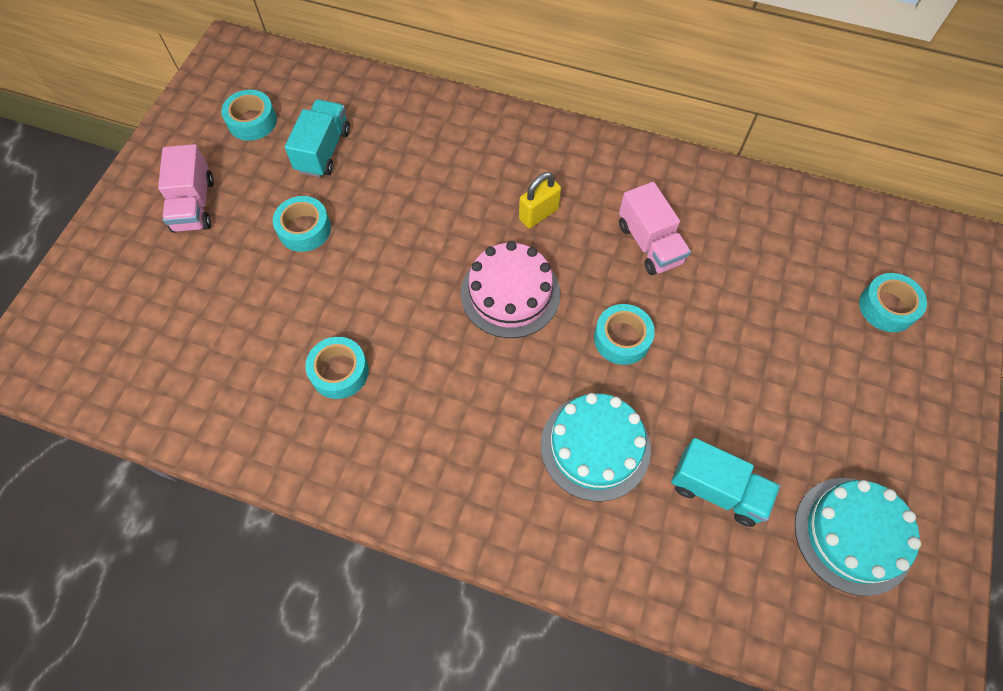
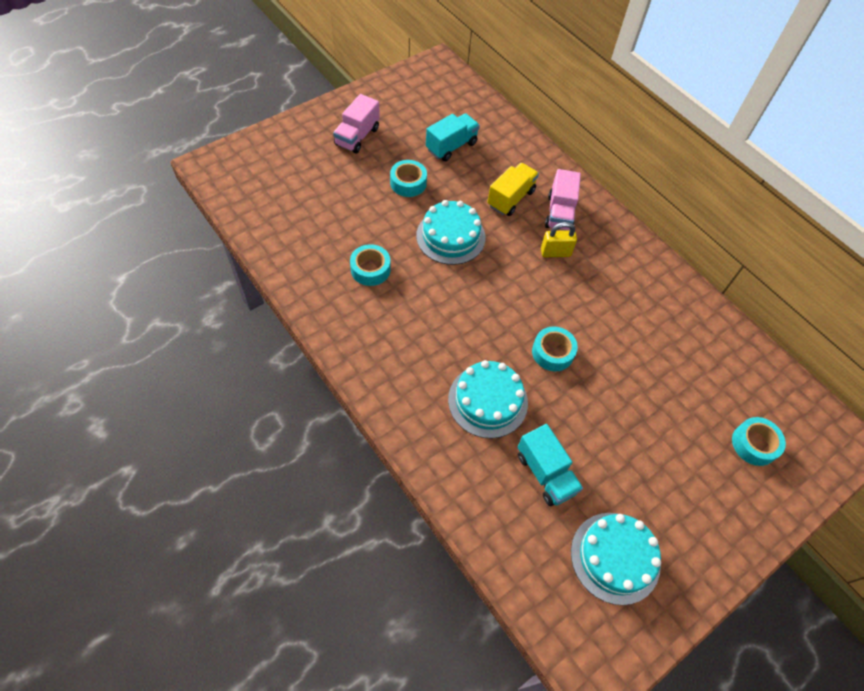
camera: 30 degrees right, 5 degrees down
(252, 121) = (422, 109): turquoise tape -> none
(406, 268) = (450, 236): none -> turquoise cake
(441, 177) = (511, 198): none -> yellow truck
(510, 293) = (502, 286): pink cake -> none
(649, 244) = (615, 310): pink truck -> pink truck (559, 213)

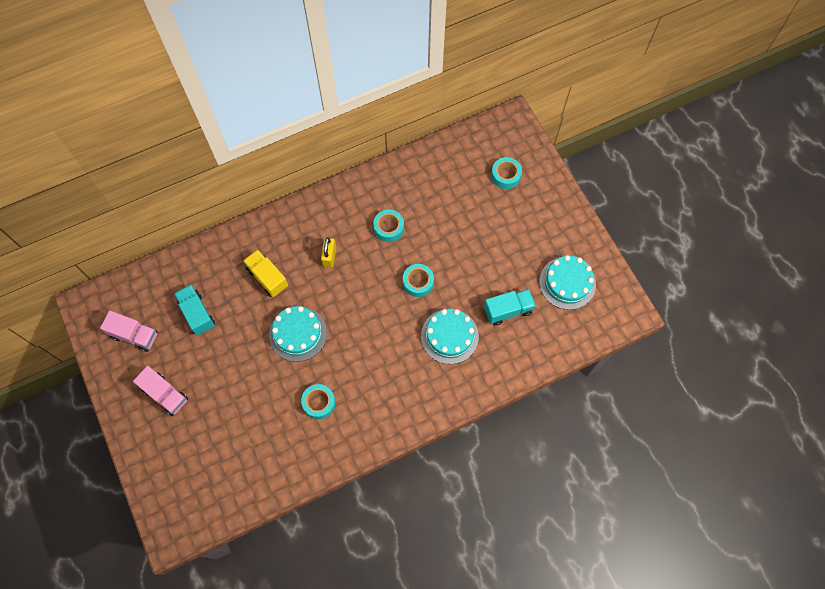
camera: 75 degrees left, 10 degrees up
(408, 183) = (232, 358): turquoise tape -> turquoise tape (388, 228)
(559, 213) = (291, 243): pink truck -> pink truck (135, 335)

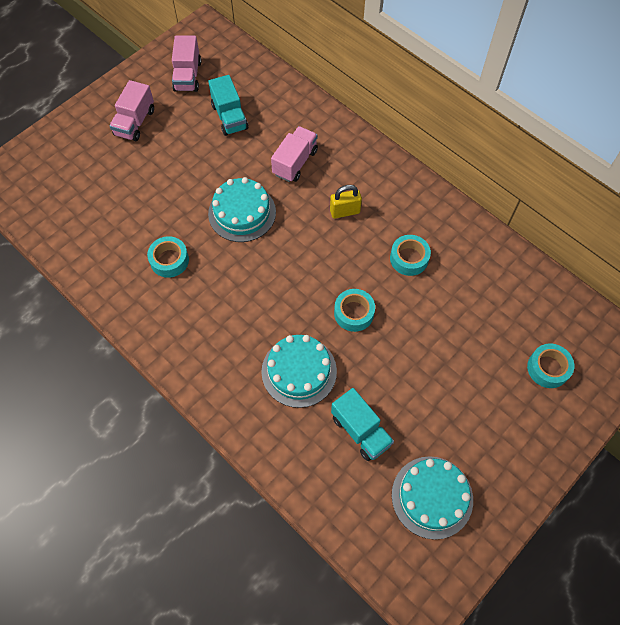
camera: 70 degrees right, 5 degrees down
(197, 314) = (229, 117): turquoise truck -> turquoise truck turned 120 degrees clockwise
(267, 277) = (295, 162): yellow truck -> pink truck

